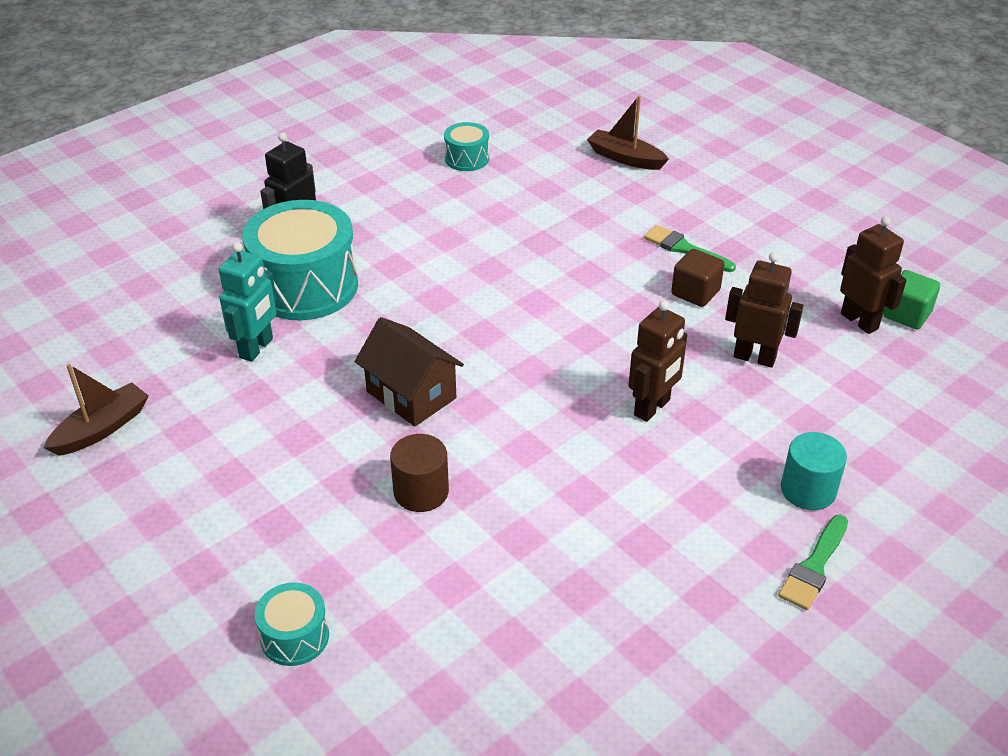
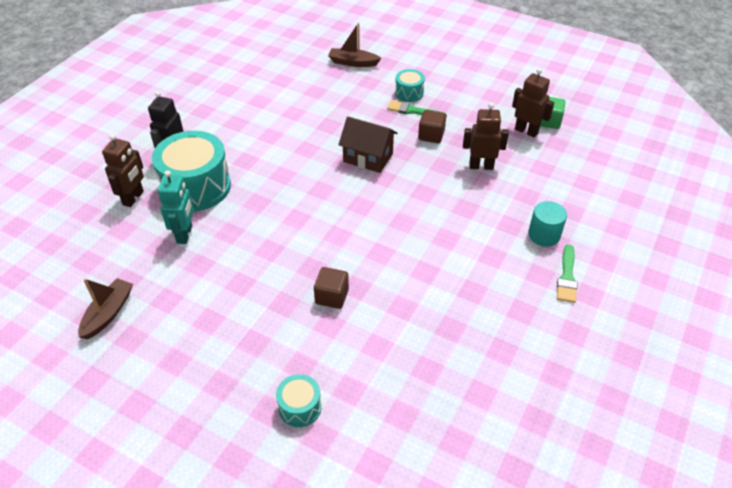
camera: 20 degrees left, 5 degrees up
(411, 395) = (296, 239): brown house -> brown house (368, 157)
(421, 492) = (332, 296): brown cylinder -> brown cube
(467, 159) = (258, 82): turquoise drum -> turquoise drum (409, 93)
(652, 408) = (439, 210): brown robot -> brown robot (133, 198)

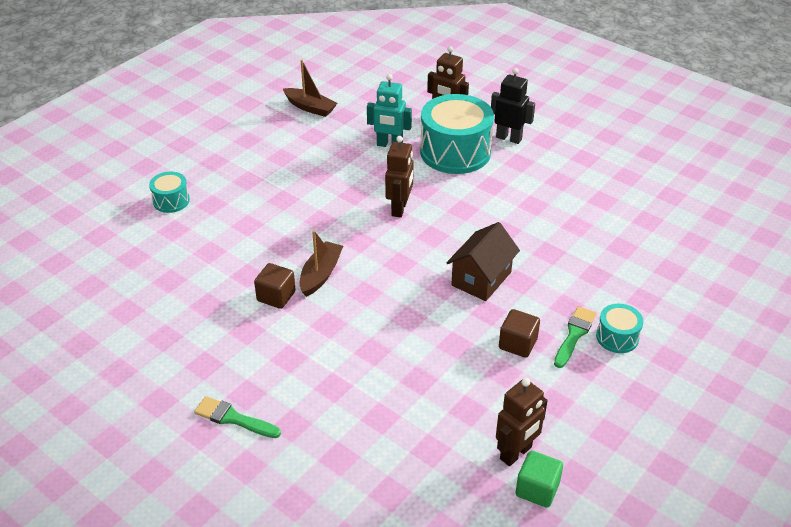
camera: 100 degrees right, 5 degrees down
(332, 296) = (279, 229): brown cube -> brown cube (276, 296)
(353, 62) = (693, 289): brown boat -> brown boat (320, 274)
(481, 166) = (446, 382): brown robot -> brown robot (399, 208)
(544, 235) = (306, 415): turquoise cylinder -> none

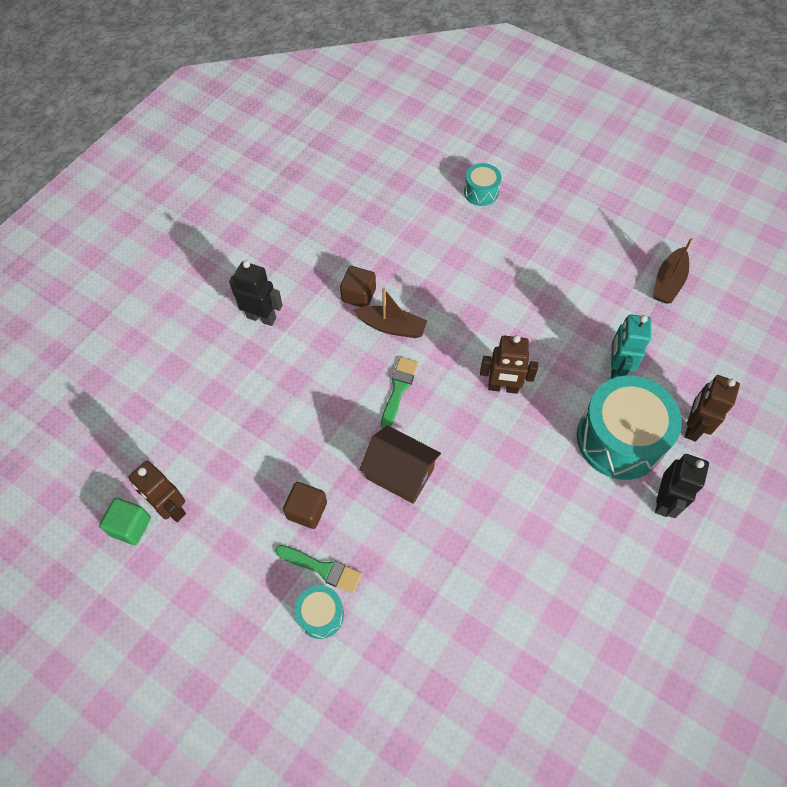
camera: 85 degrees right, 20 degrees up
(233, 418) = (216, 287): green brush -> green brush (398, 389)
(287, 376) = (261, 317): none -> black robot

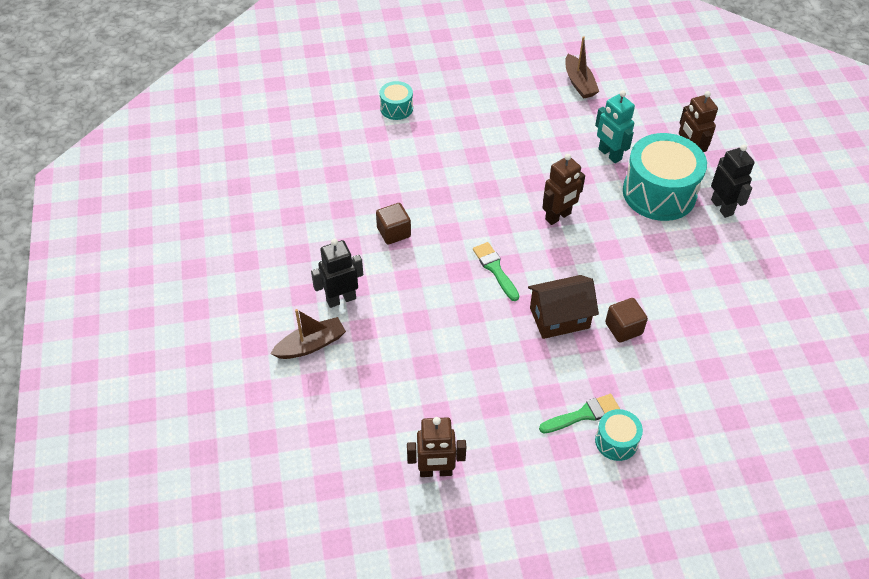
camera: 45 degrees left, 10 degrees down
(130, 526) = (421, 508): green cube -> none
(307, 510) = (529, 390): brown cube -> brown cube (623, 328)
(391, 327) = (442, 235): brown boat -> brown boat (311, 345)

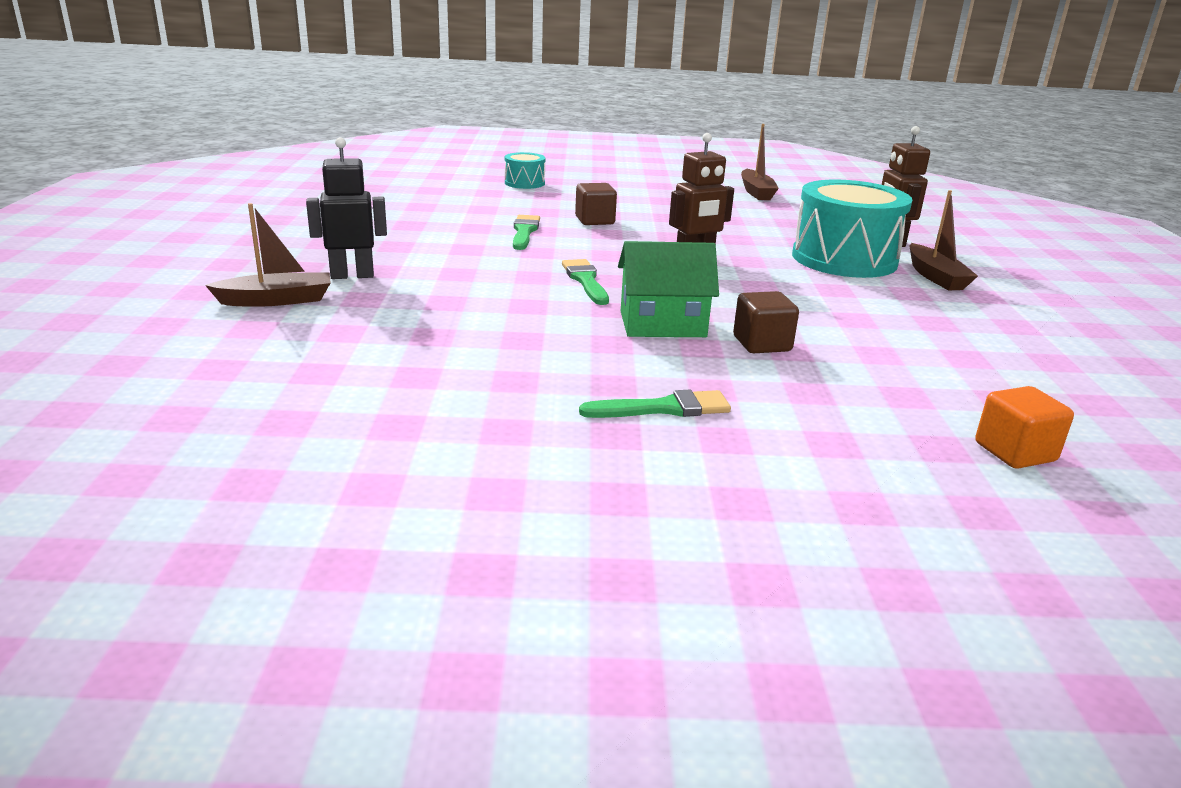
camera: 10 degrees right, 25 degrees down
(393, 232) = (463, 244): brown cube -> brown cube (594, 220)
(428, 201) = (524, 232): none -> green brush
(436, 471) = (370, 428): brown robot -> none
(559, 318) = (662, 324): brown house -> green house
(609, 154) = (781, 231): turquoise robot -> none
(616, 441) = (713, 442): turquoise drum -> none
(722, 207) = (935, 277): black robot -> brown boat
(770, 413) = (1015, 452): none -> orange cube

